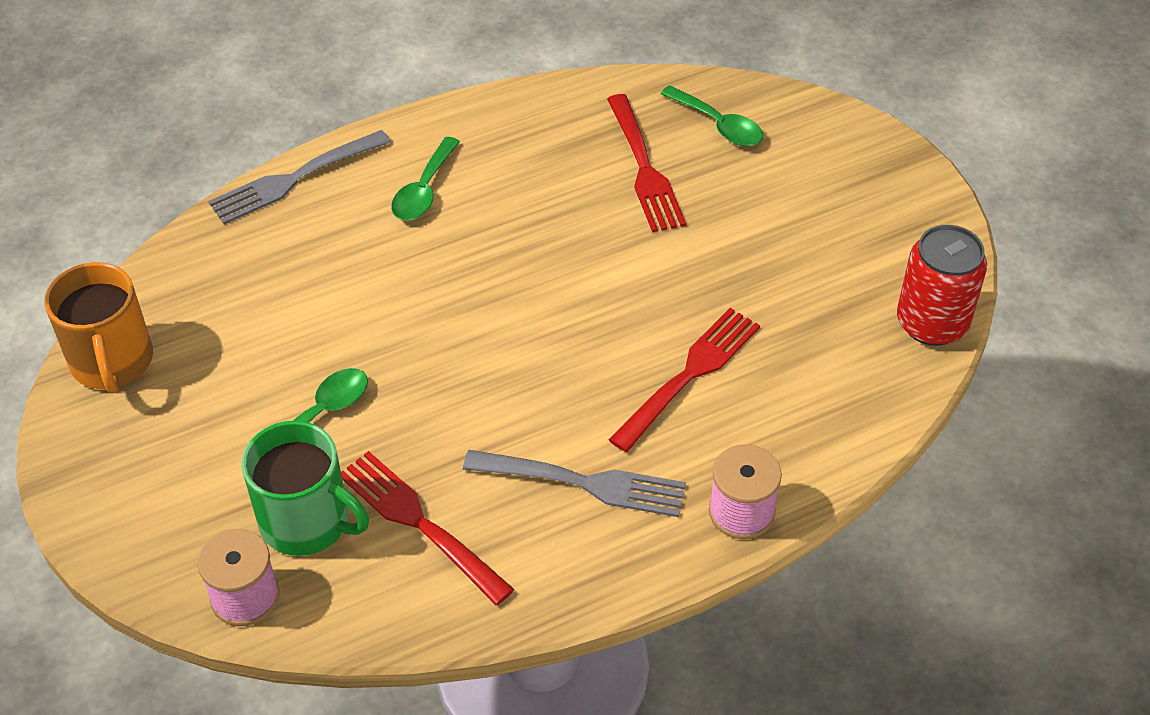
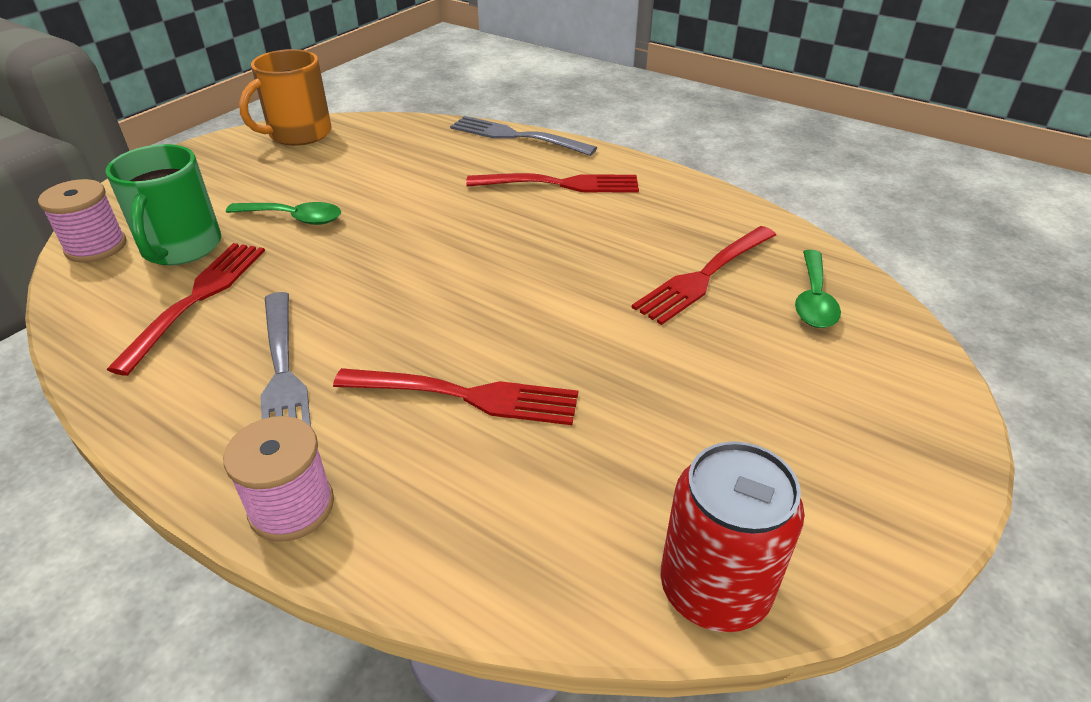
camera: 60 degrees right, 10 degrees down
(424, 190) = (559, 184): green spoon -> red fork

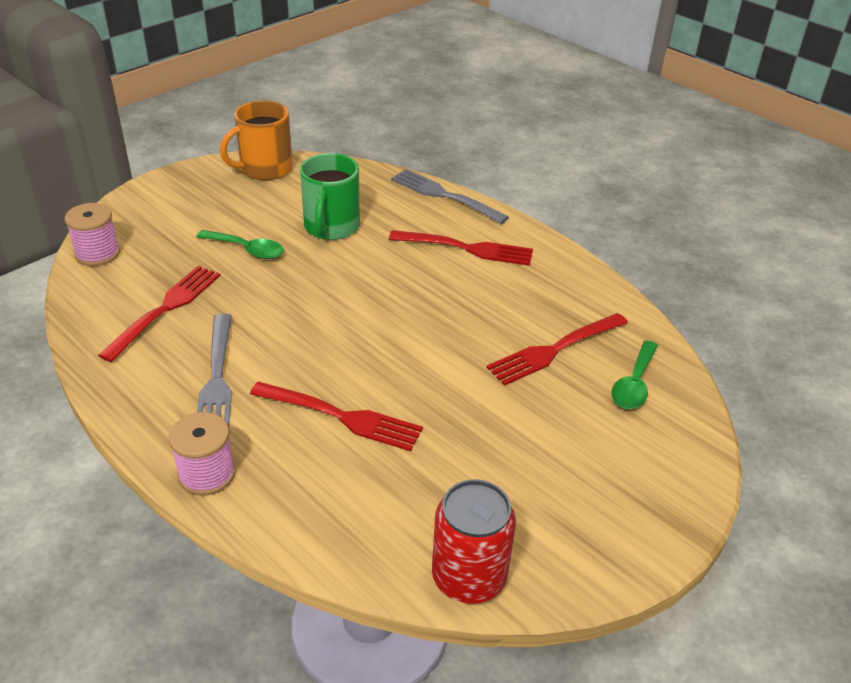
camera: 10 degrees right, 0 degrees up
(181, 248) = (159, 263): green mug -> green mug (331, 227)

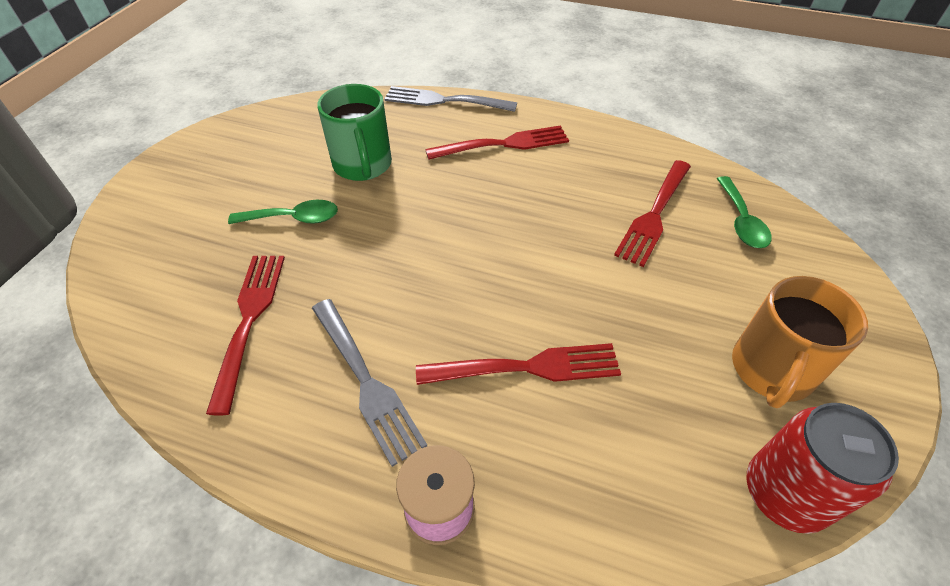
camera: 25 degrees left, 10 degrees up
(98, 253) = (122, 284): pink spool -> none
(264, 169) = (251, 127): orange mug -> orange mug (771, 370)

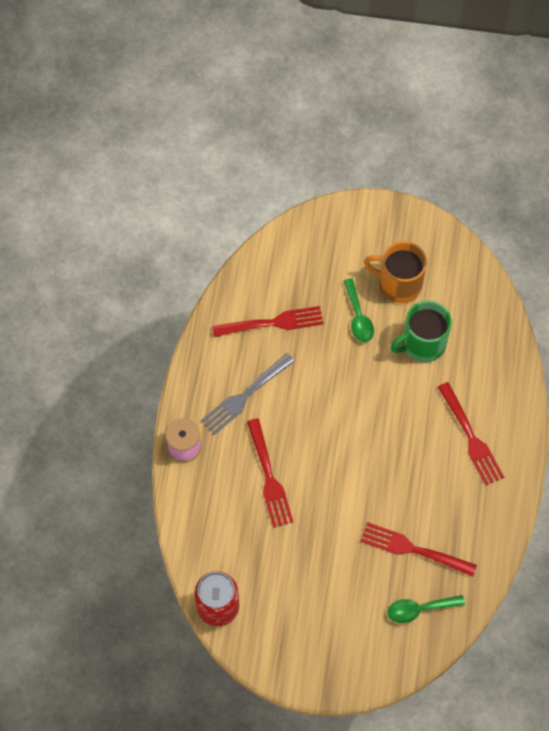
camera: 80 degrees right, 15 degrees up
(445, 101) = (519, 384): grey fork -> none
(771, 370) = (292, 611): orange mug -> orange mug (398, 284)

